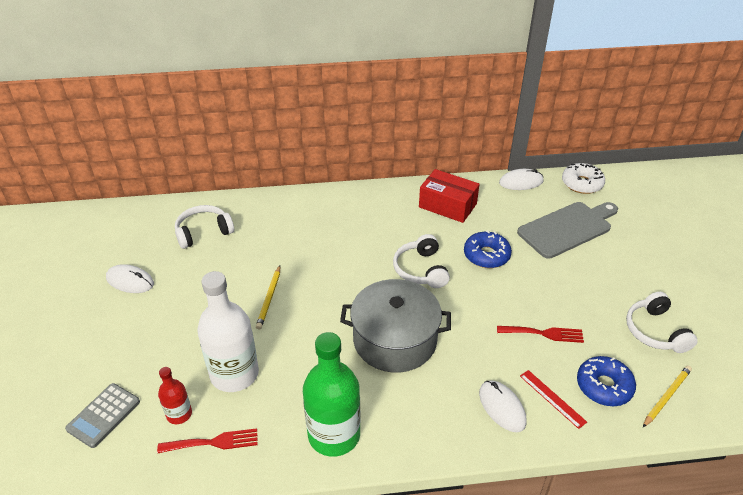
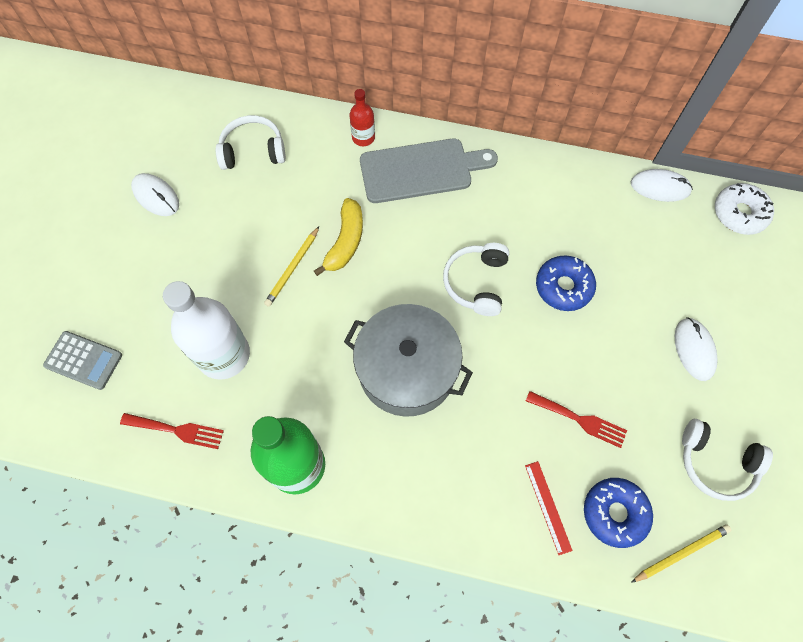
camera: 20 degrees right, 25 degrees up
(103, 415) = (84, 360): grey calculator -> grey calculator turned 120 degrees counterclockwise
(179, 414) = (154, 385): red bottle -> red bottle (363, 138)
(305, 271) = (345, 242): none -> yellow banana
(447, 205) = (550, 196): red box -> none
(502, 407) = (486, 497): white mouse -> white mouse (694, 349)
(567, 228) = (684, 279): grey cutting board -> grey cutting board (421, 170)
(655, 331) = (716, 463): white headphones -> white headphones turned 75 degrees counterclockwise

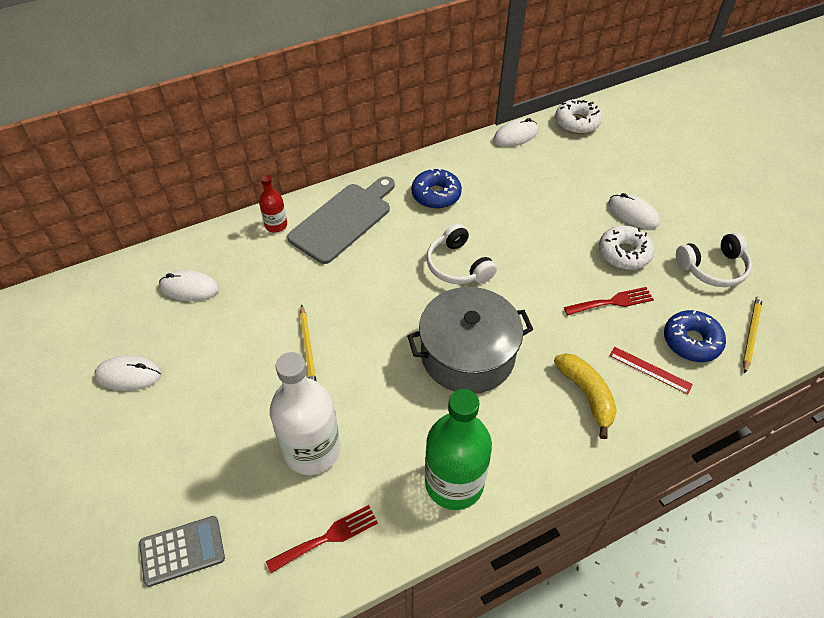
camera: 40 degrees left, 15 degrees down
(253, 151) = (189, 288): white headphones -> white mouse
(345, 242) = (333, 302): yellow banana -> yellow banana (586, 395)
(563, 287) = (518, 230): blue donut -> blue donut (436, 195)
(641, 382) = (624, 253): none -> white donut

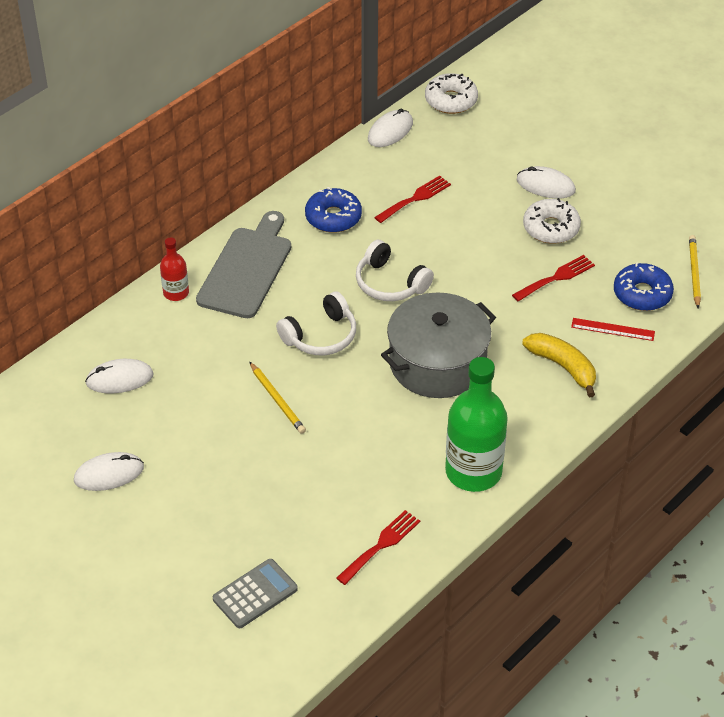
camera: 20 degrees left, 5 degrees down
(312, 450) = (329, 483): white bottle -> none
(513, 196) = (415, 198): none -> red fork
(713, 268) = (641, 220): white headphones -> white headphones (321, 336)

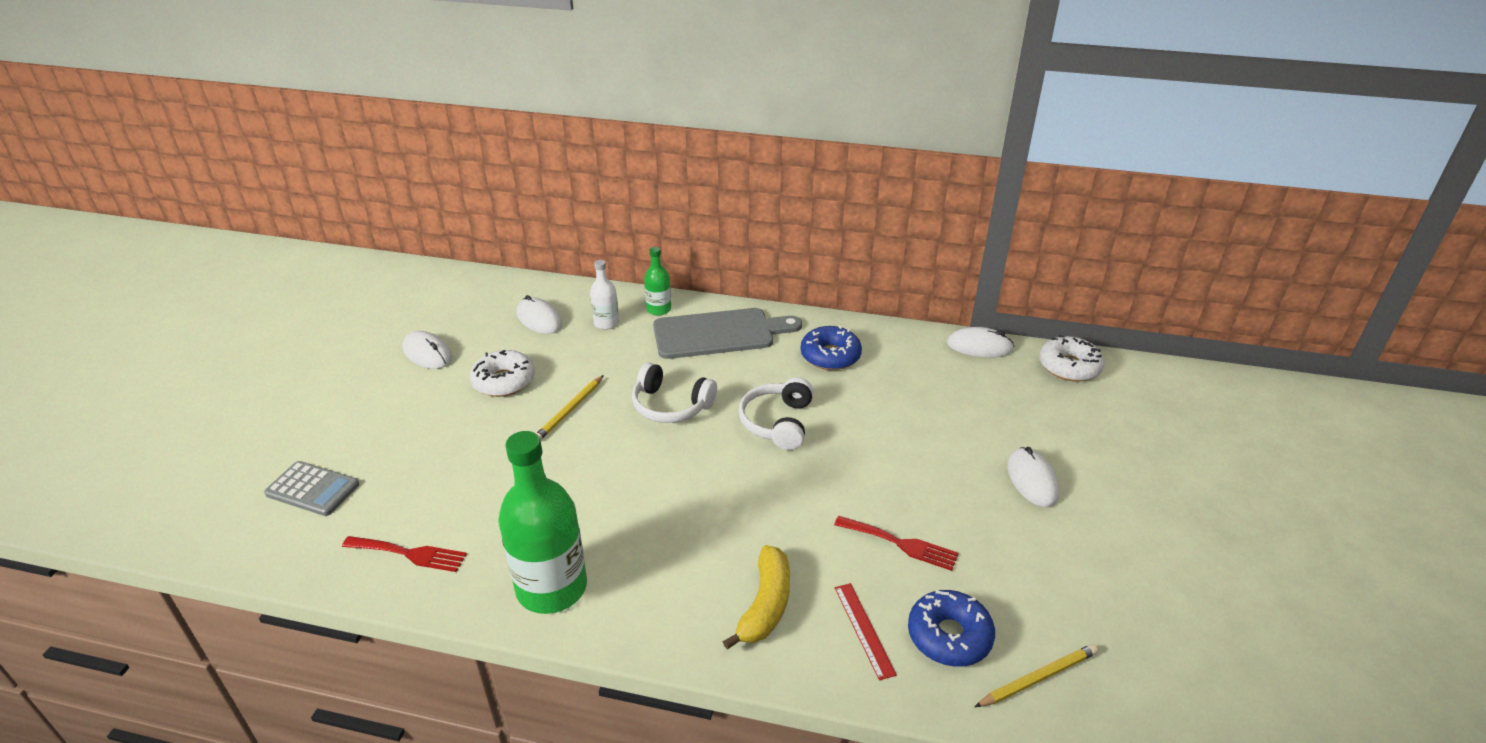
camera: 60 degrees right, 10 degrees down
(167, 335) = (606, 323): none -> white bottle
(176, 293) = (659, 309): red bottle -> green bottle
(415, 198) = (909, 395): red fork -> none
(437, 363) = (694, 498): grey pot -> none
(551, 228) = (972, 509): white donut -> white donut (504, 381)

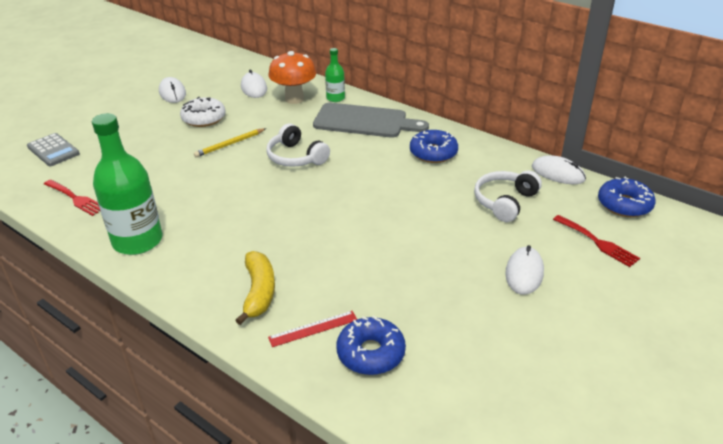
camera: 25 degrees right, 0 degrees up
(606, 323) = (294, 99): white bottle -> orange mushroom
(765, 605) = (259, 292): yellow banana -> yellow banana turned 45 degrees counterclockwise
(777, 422) = (360, 185): white headphones -> white headphones (505, 202)
(864, 629) = (313, 328): red ruler -> red ruler turned 60 degrees clockwise
(901, 544) = (385, 284): red fork -> red fork (598, 242)
(1038, 678) = (415, 403): yellow pencil -> none
(1069, 367) = (624, 204): white donut -> blue donut

